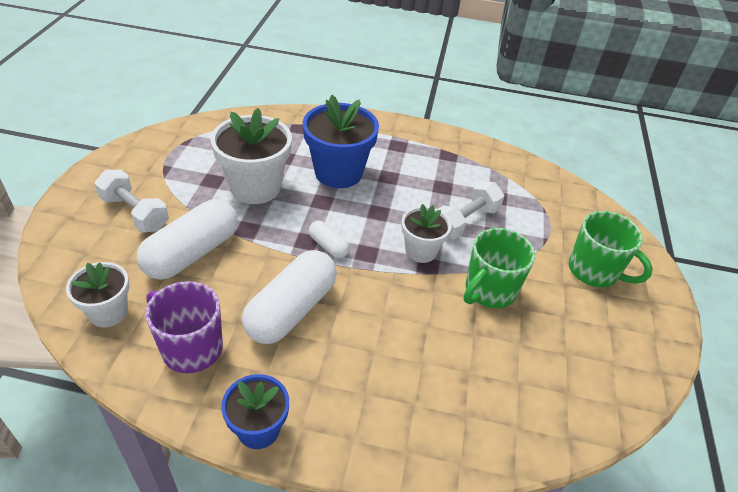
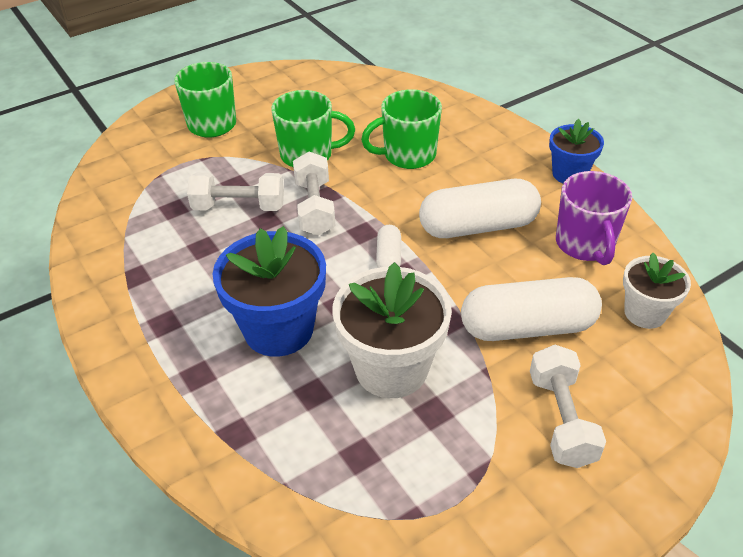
camera: 130 degrees left, 0 degrees up
(420, 345) = (408, 155): none -> green mug
(421, 251) = (315, 207): white flower pot -> white dumbbell

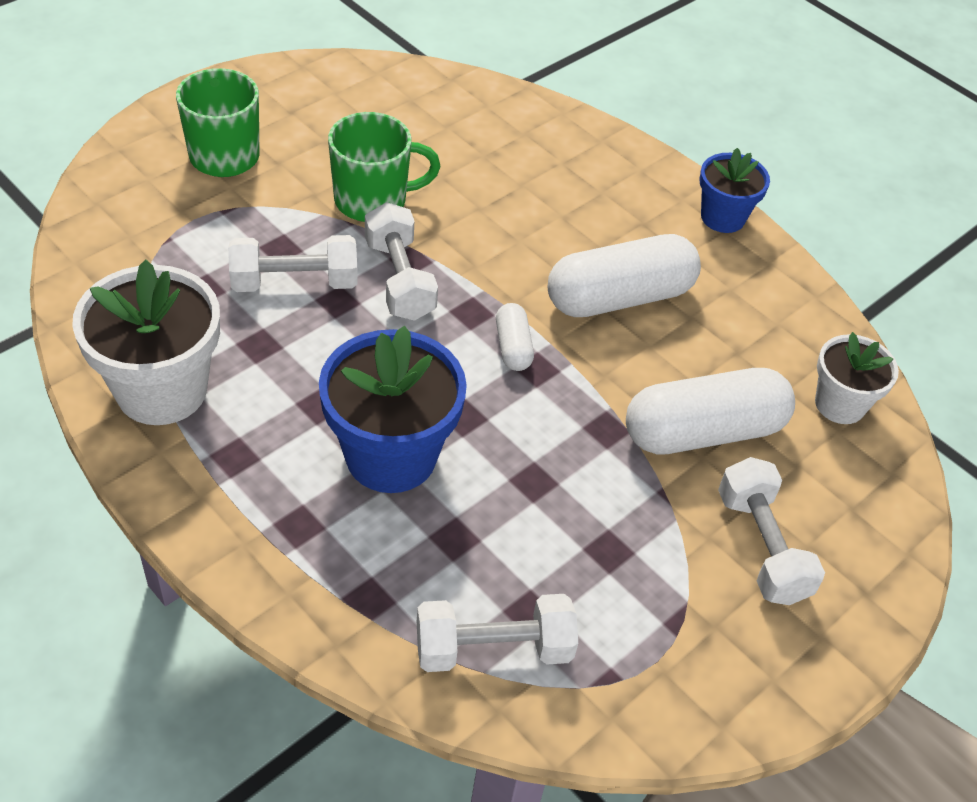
camera: 15 degrees left, 5 degrees up
(324, 481) = (493, 649): none -> white dumbbell
(391, 368) = (546, 498): white flower pot -> white flower pot (161, 390)
(408, 155) = (509, 197): green mug -> none
(585, 245) = (757, 316): purple mug -> none

